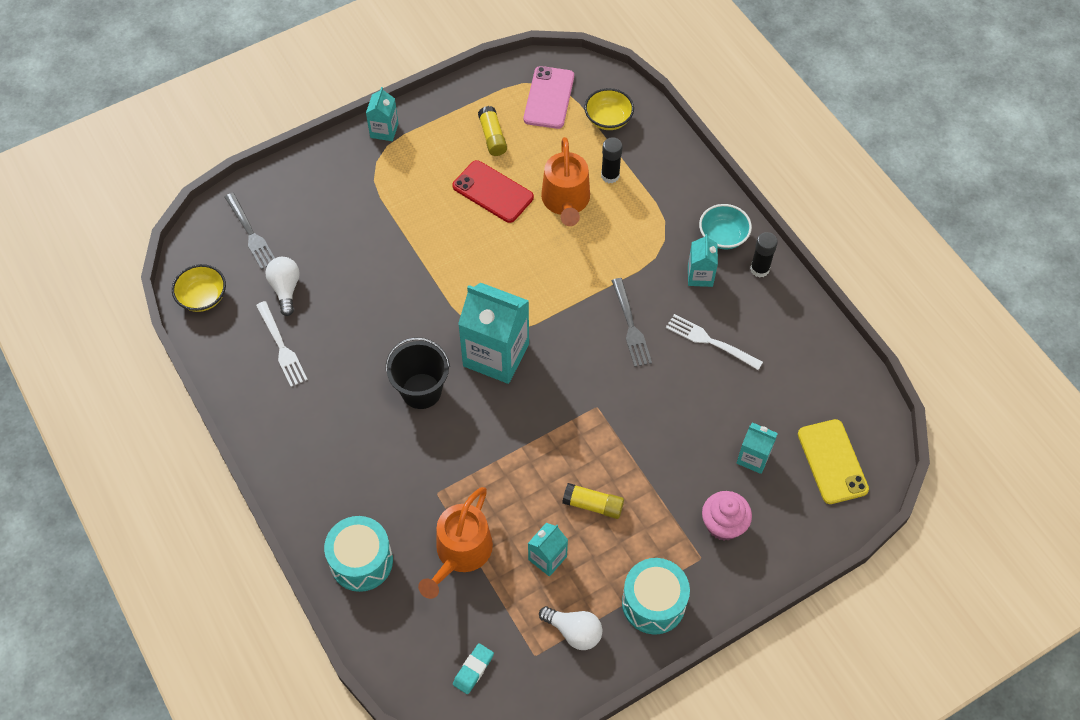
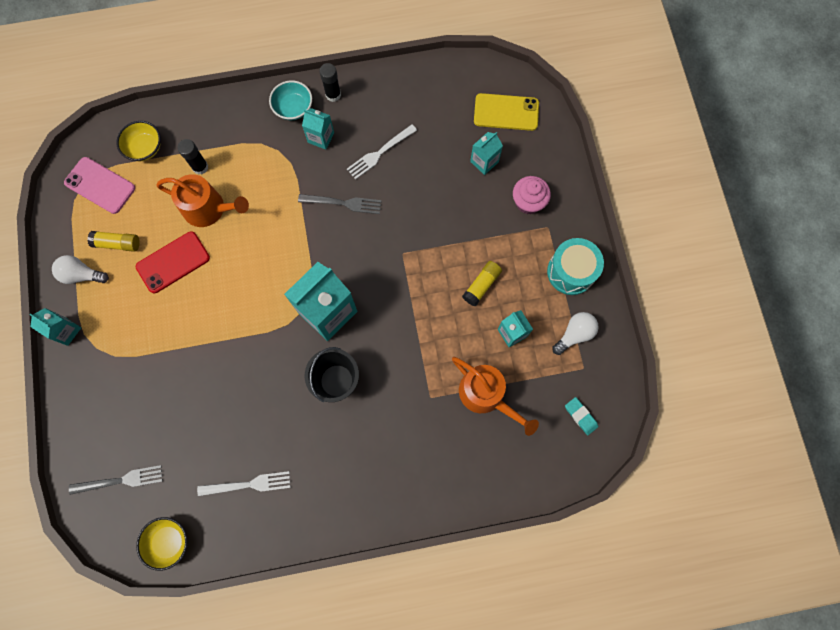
camera: 70 degrees left, 15 degrees up
(285, 289) = (192, 465): white light bulb -> white light bulb (82, 275)
(361, 561) = (467, 474): turquoise drum -> none

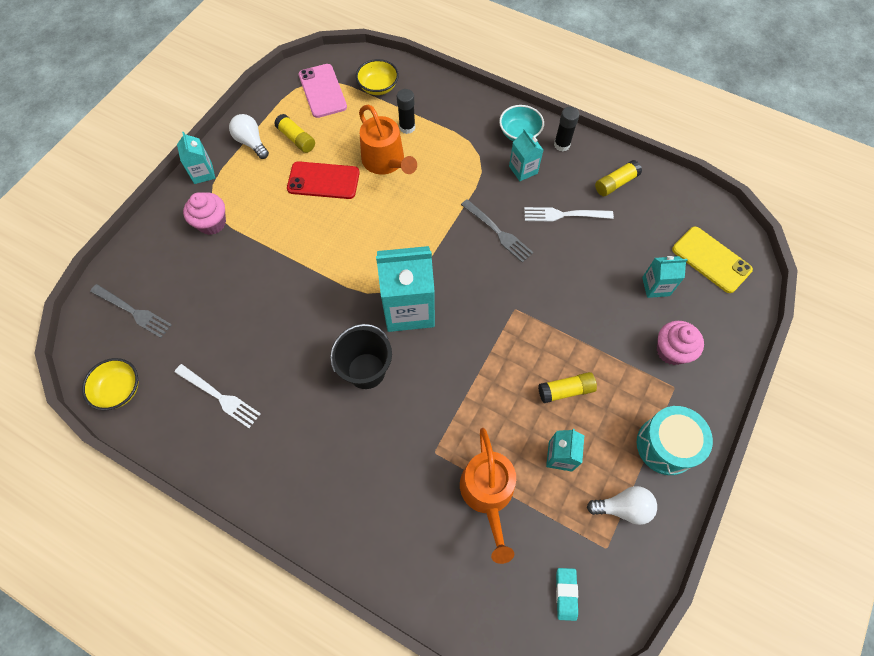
camera: 40 degrees right, 10 degrees down
(115, 365) = (212, 223): none -> pink cupcake
(397, 99) = (615, 183): none -> yellow glue stick

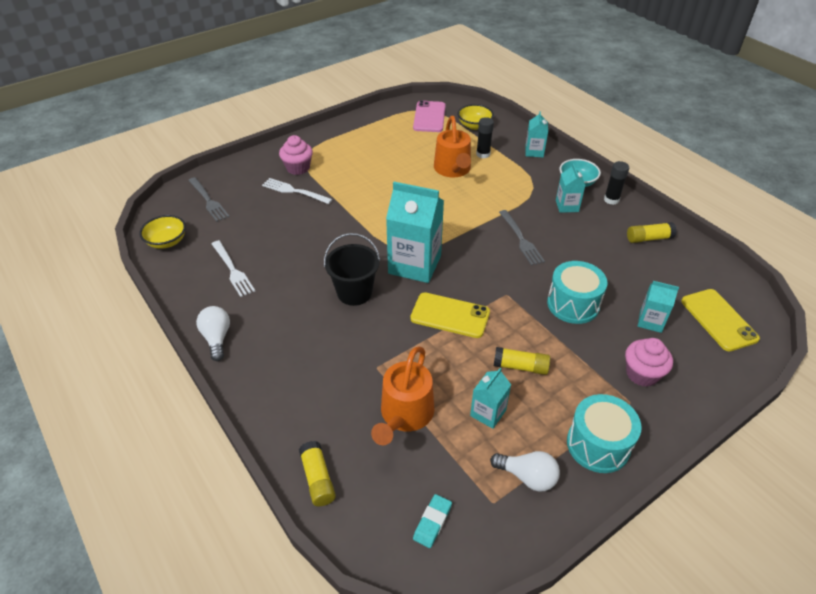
camera: 25 degrees right, 20 degrees down
(203, 173) = (311, 139): turquoise carton -> turquoise carton (534, 152)
(251, 142) = (357, 131): white light bulb -> white light bulb (217, 338)
(296, 139) = (392, 138): yellow glue stick -> yellow glue stick (318, 479)
(323, 180) = (396, 167): red phone -> none
(474, 358) = (450, 315): none -> yellow phone
(564, 215) = (588, 245): white fork -> white fork (294, 191)
(580, 295) = (573, 304): none -> turquoise drum

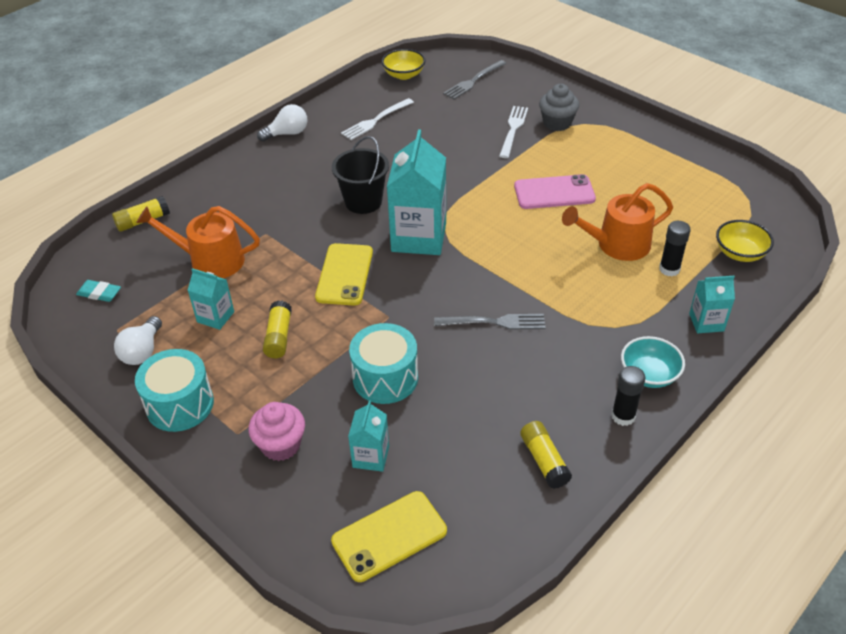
camera: 80 degrees right, 0 degrees up
(298, 168) = (557, 123): pink cupcake -> grey cupcake
(429, 117) = (734, 207): pink phone -> pink phone (554, 193)
(521, 239) = (494, 322): grey fork -> grey fork turned 150 degrees counterclockwise
(567, 206) = (585, 365): turquoise carton -> none

